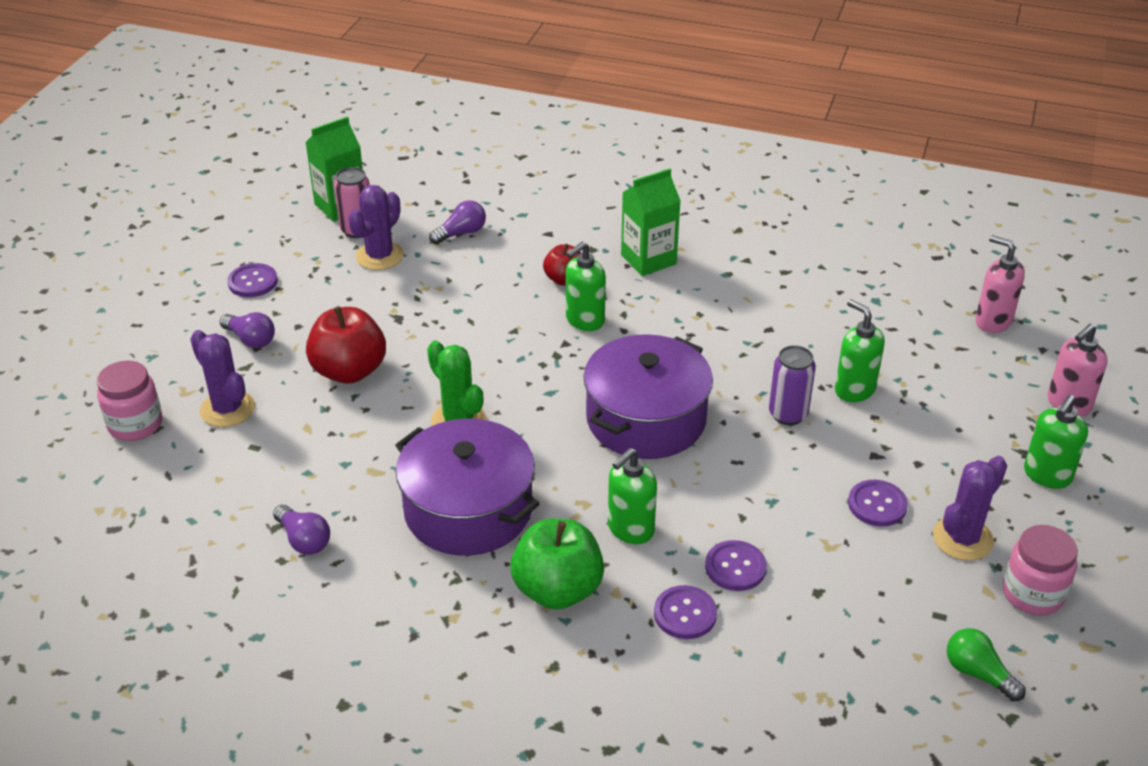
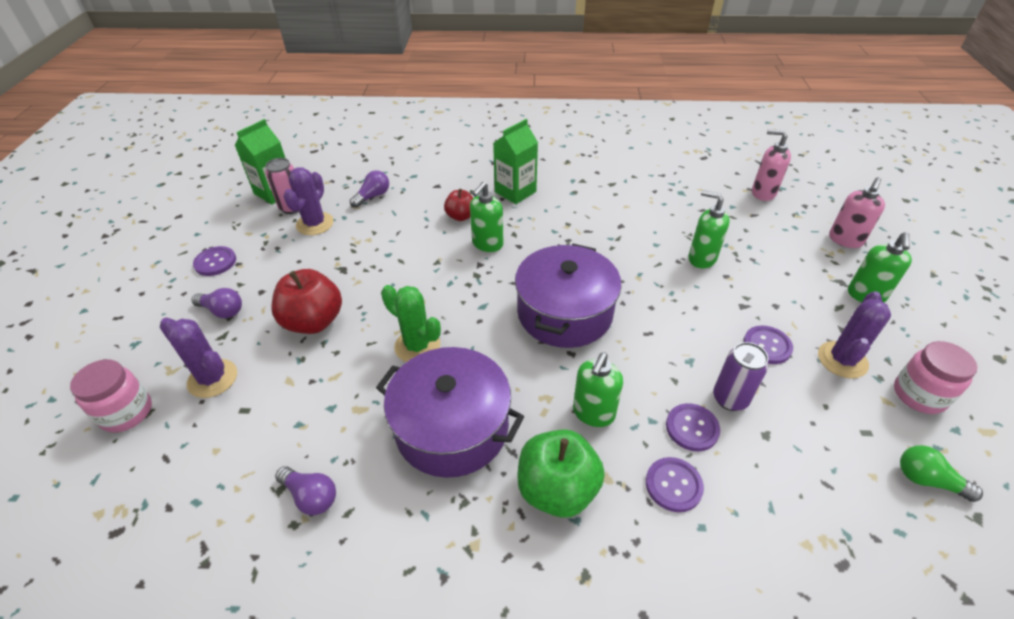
camera: 15 degrees left, 5 degrees up
(788, 414) = (666, 287): purple can -> purple can (730, 398)

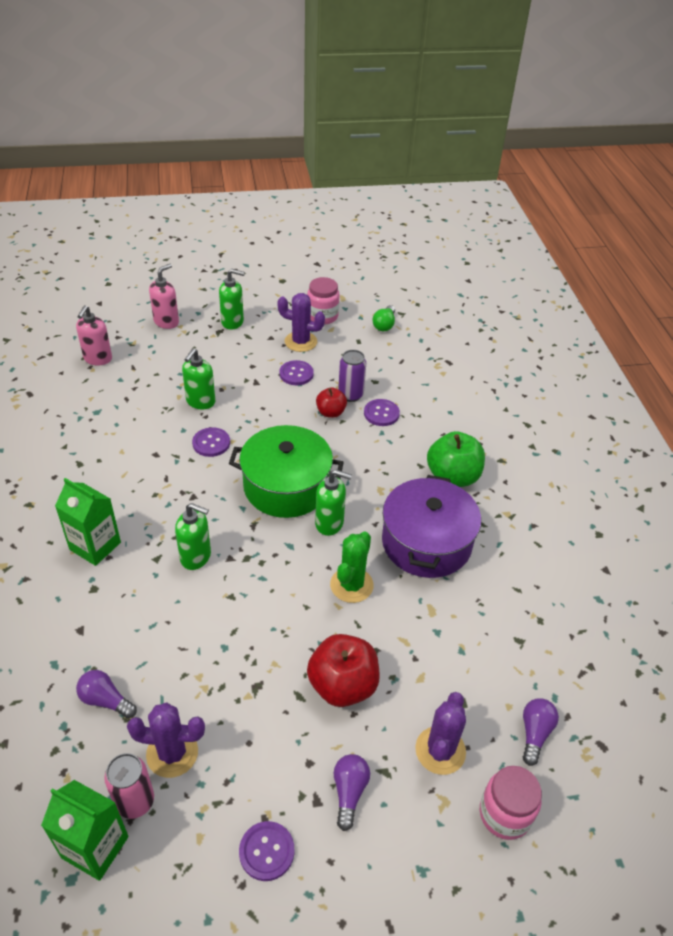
camera: 105 degrees left, 0 degrees up
(311, 496) = (516, 617): purple light bulb -> purple light bulb (534, 733)
(461, 216) = (147, 590): red apple -> red apple (330, 412)
(564, 313) = (286, 486): purple pot -> green pot
(593, 413) = (385, 462): green soap dispenser -> green soap dispenser (329, 523)
(673, 485) = (427, 423): purple button -> purple button (211, 443)
(845, 240) = (166, 322): pink soap dispenser -> pink soap dispenser turned 75 degrees counterclockwise

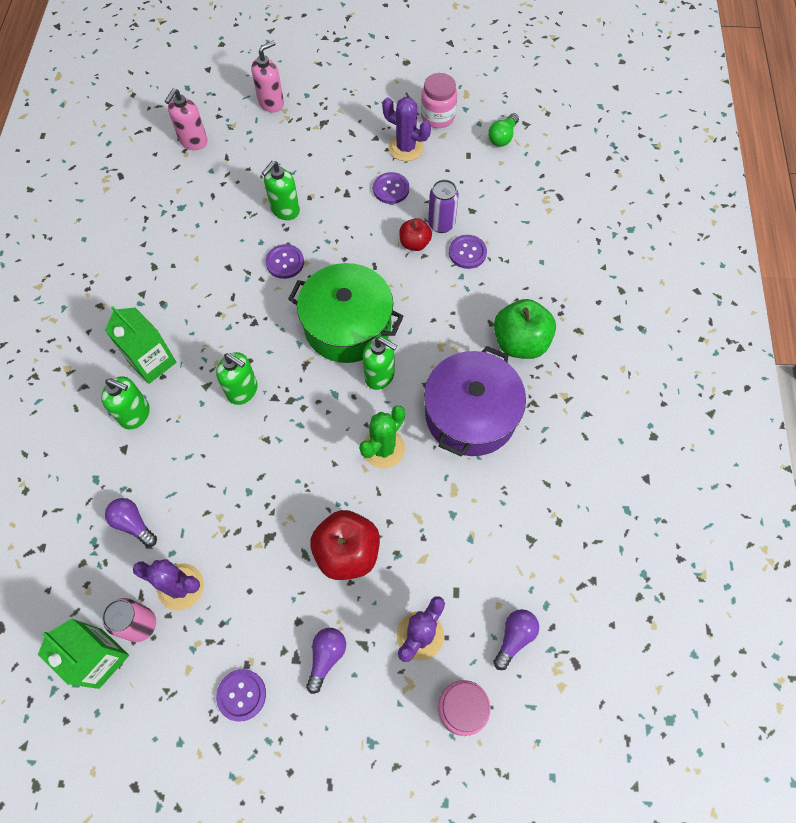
camera: 15 degrees right, 20 degrees up
(233, 322) = (340, 112): green soap dispenser -> green soap dispenser (135, 414)

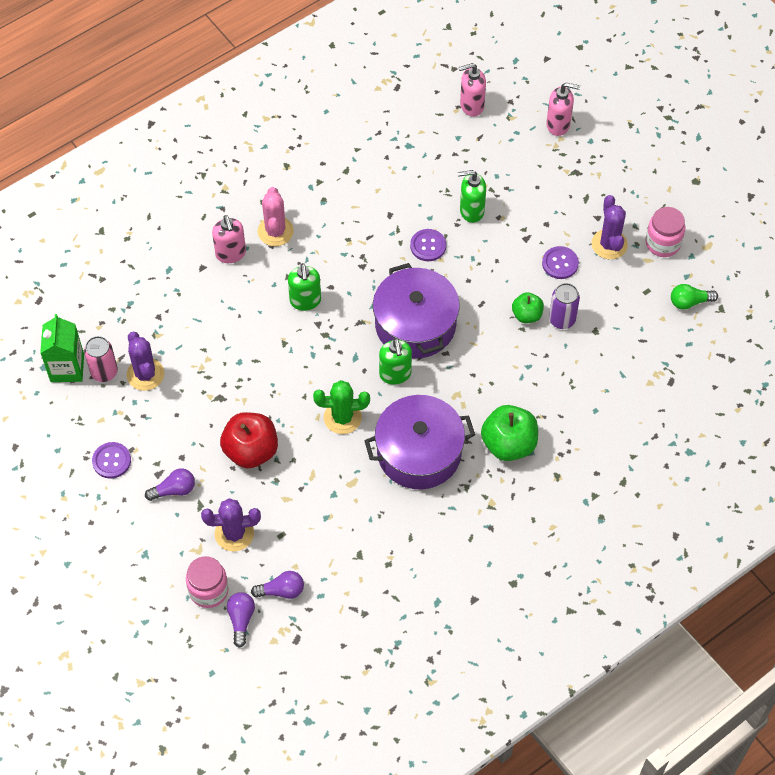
camera: 50 degrees right, 5 degrees down
(133, 524) = (160, 315): purple light bulb -> purple light bulb (241, 619)
(135, 414) = (231, 254): green soap dispenser -> pink soap dispenser
(152, 362) = (275, 231): green carton -> pink cactus
(347, 325) = (415, 324): green pot -> purple pot
(414, 243) = (527, 315): red apple -> green apple
(467, 252) = (553, 355): purple button -> none

